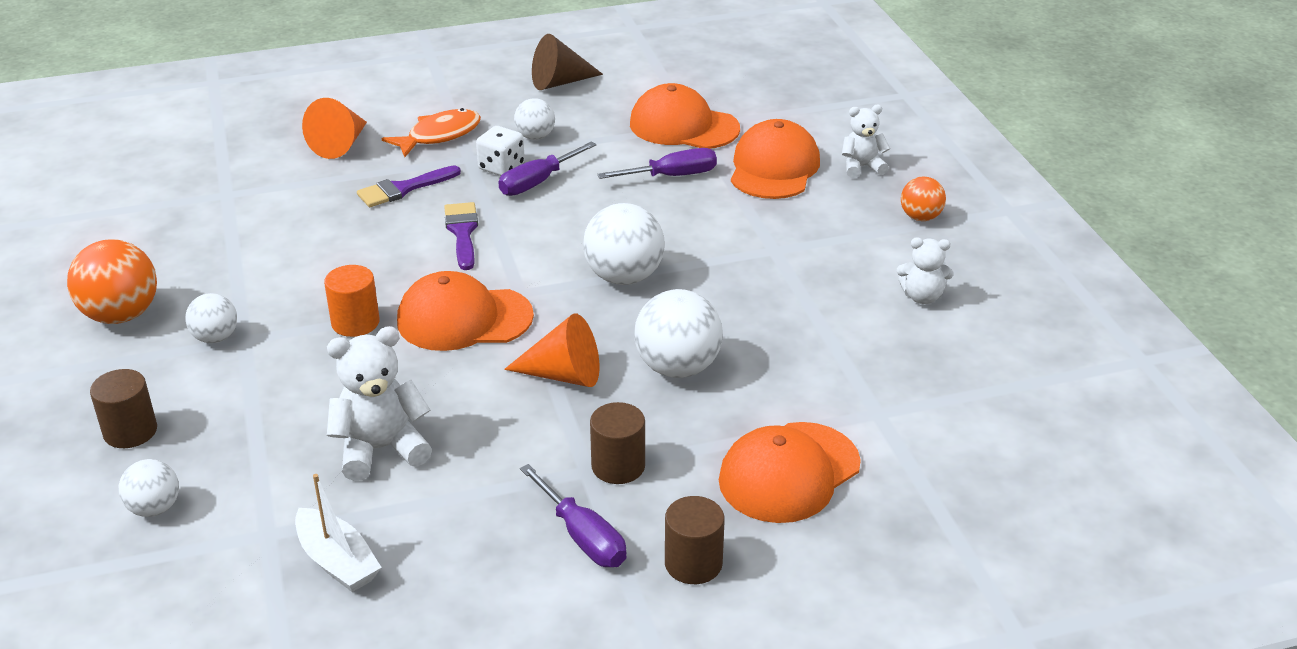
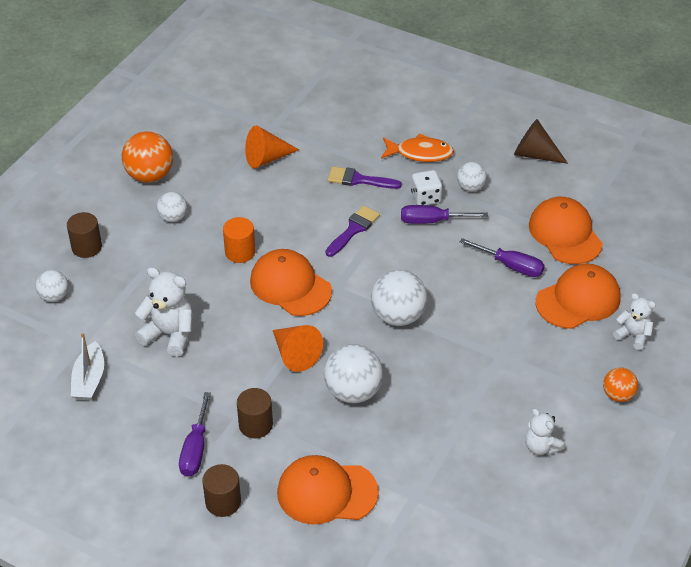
camera: 45 degrees right, 10 degrees up
(340, 144) = (363, 127): orange cone -> orange cone (267, 158)

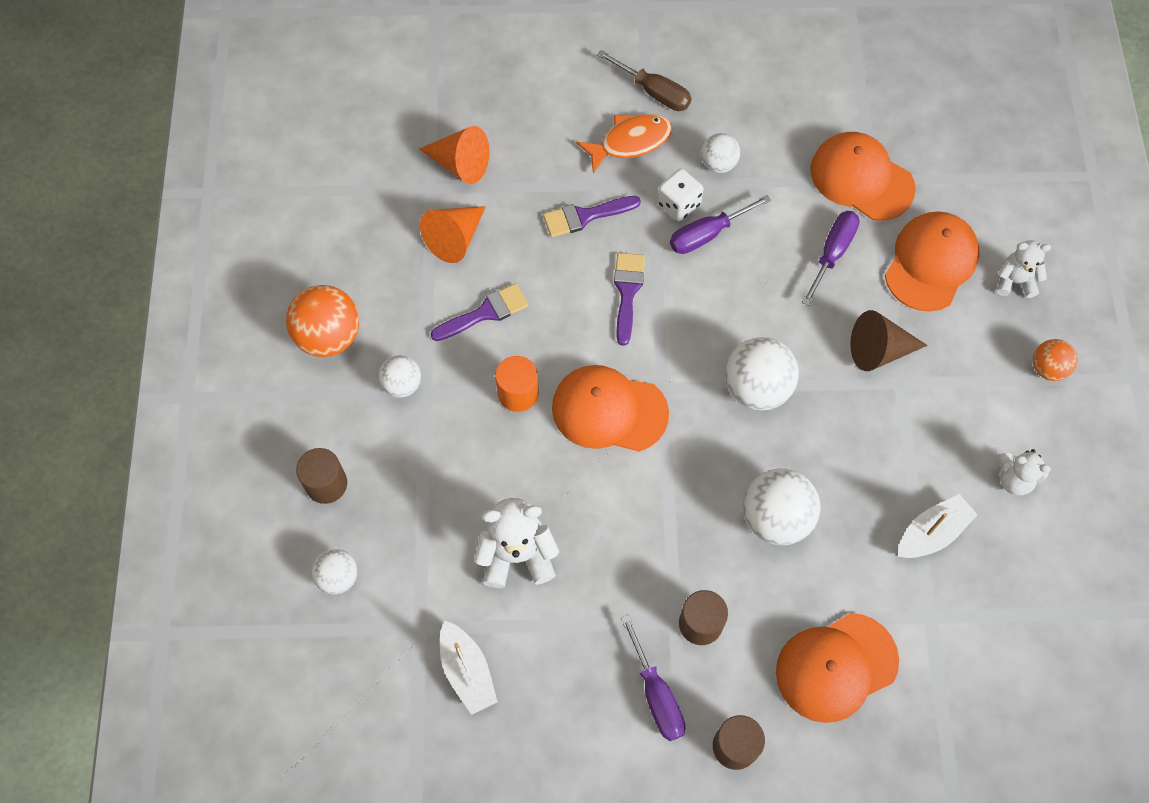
camera: 30 degrees left, 20 degrees up
(254, 203) = (485, 313): none -> purple brush
(295, 354) = (679, 503): orange cone -> orange cone (460, 164)
(455, 450) = (932, 533): none -> white boat
(457, 133) = (654, 92): none -> brown screwdriver
(510, 266) = (832, 253): purple screwdriver -> purple screwdriver turned 60 degrees counterclockwise
(534, 154) = (758, 81): brown cone -> brown cone (879, 350)

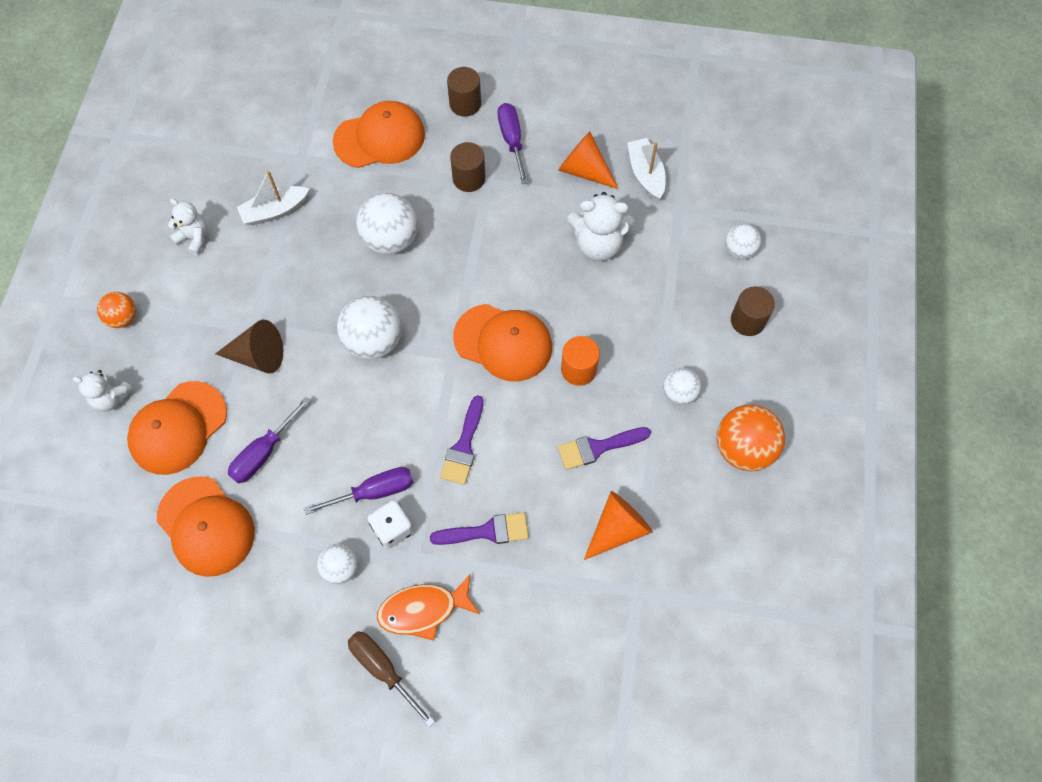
camera: 170 degrees left, 0 degrees up
(460, 164) = (603, 614): orange cone -> orange cone (584, 170)

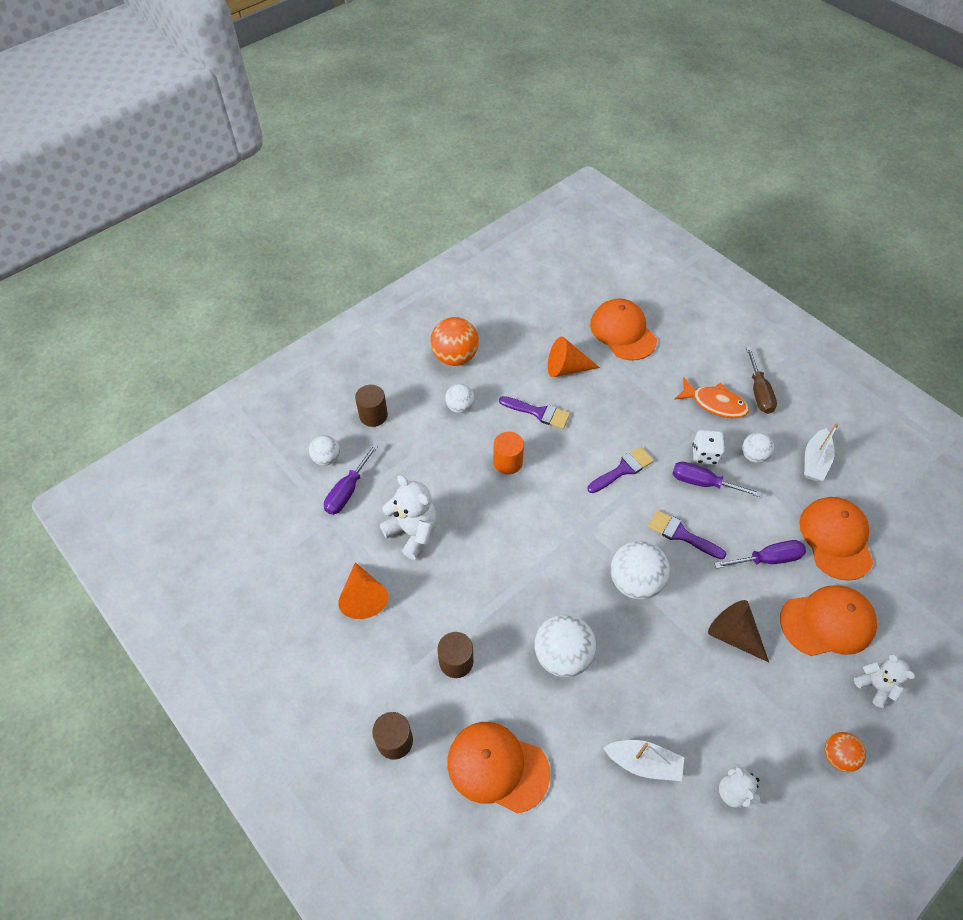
camera: 140 degrees left, 10 degrees down
(487, 531) = (645, 416): purple brush -> purple brush (681, 534)
(503, 342) = (542, 514): orange cap -> orange cap (623, 332)
(512, 141) = (391, 669): purple screwdriver -> purple screwdriver (348, 491)
(645, 174) = (324, 558): white boat -> white boat (814, 461)

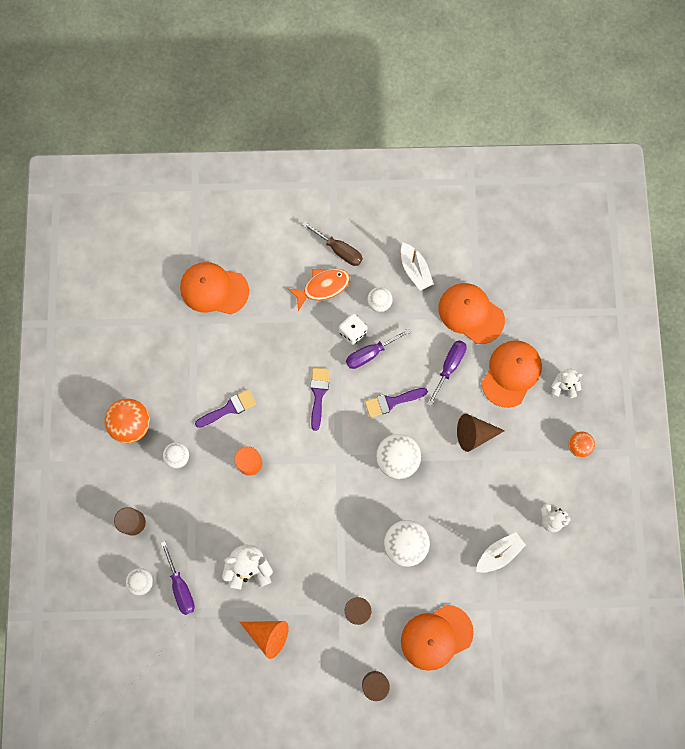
camera: 50 degrees left, 20 degrees up
(566, 368) = (210, 356): orange cone -> none

